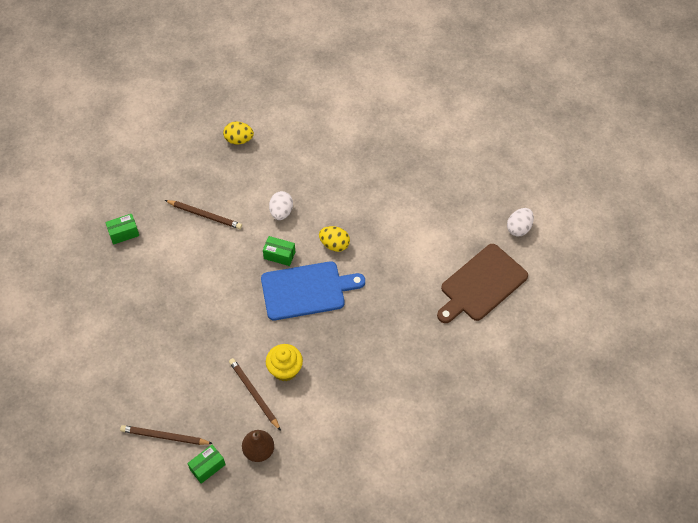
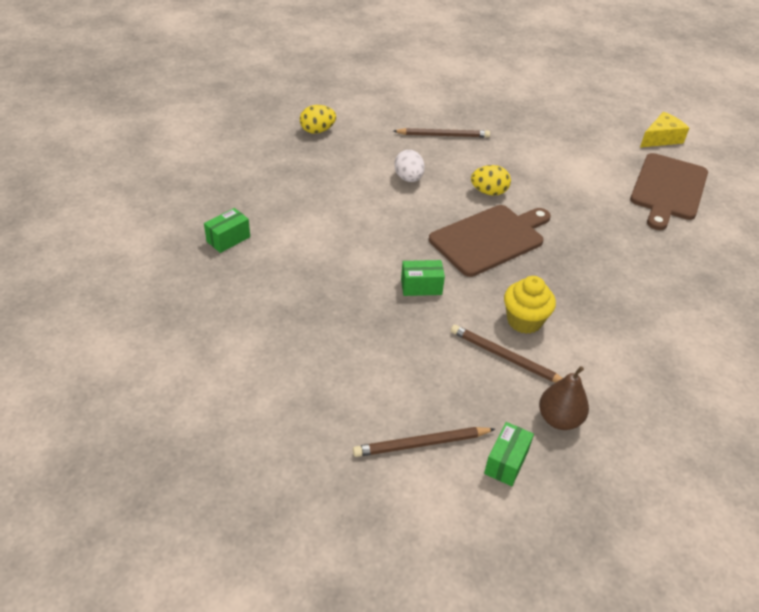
camera: 25 degrees left, 15 degrees down
(204, 215) = (321, 200): brown pencil -> brown pencil (443, 135)
(279, 255) = (434, 215): green box -> green box (421, 287)
(307, 290) = (490, 239): blue cutting board -> brown cutting board
(519, 228) = (661, 138): white egg -> yellow cheese

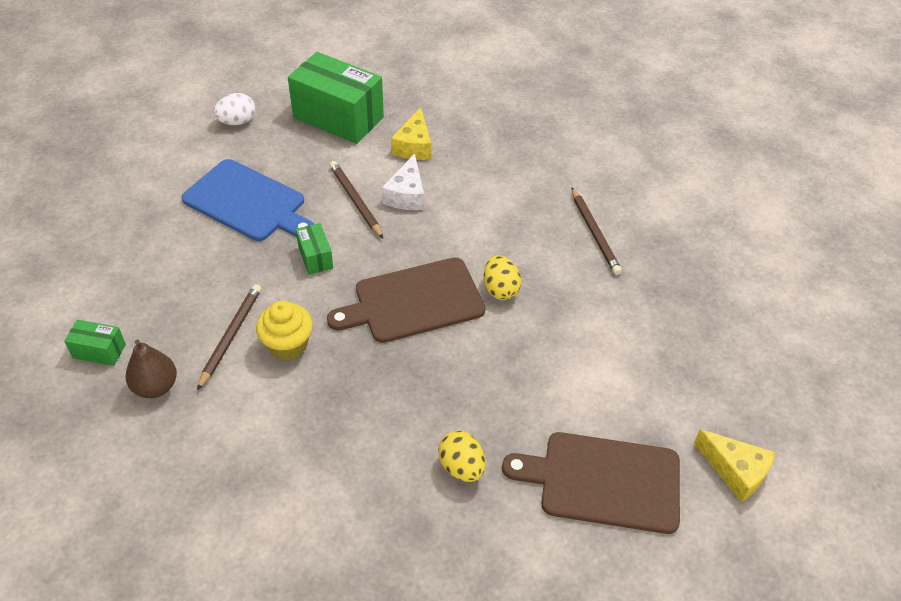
camera: 75 degrees right, 5 degrees up
(228, 239) = (338, 117): green box -> green box, size x2.20
(297, 200) = (414, 146): none -> yellow cheese
(317, 131) = (541, 133): yellow egg -> yellow egg (461, 467)
(328, 322) = (248, 203): none -> blue cutting board
(361, 217) = (406, 195): none -> white cheese
(408, 178) = (492, 218): white egg -> white egg (237, 122)
(421, 444) = (114, 290): brown pencil -> brown pencil (356, 201)
(490, 239) = (413, 301): brown cutting board -> brown cutting board turned 120 degrees clockwise

